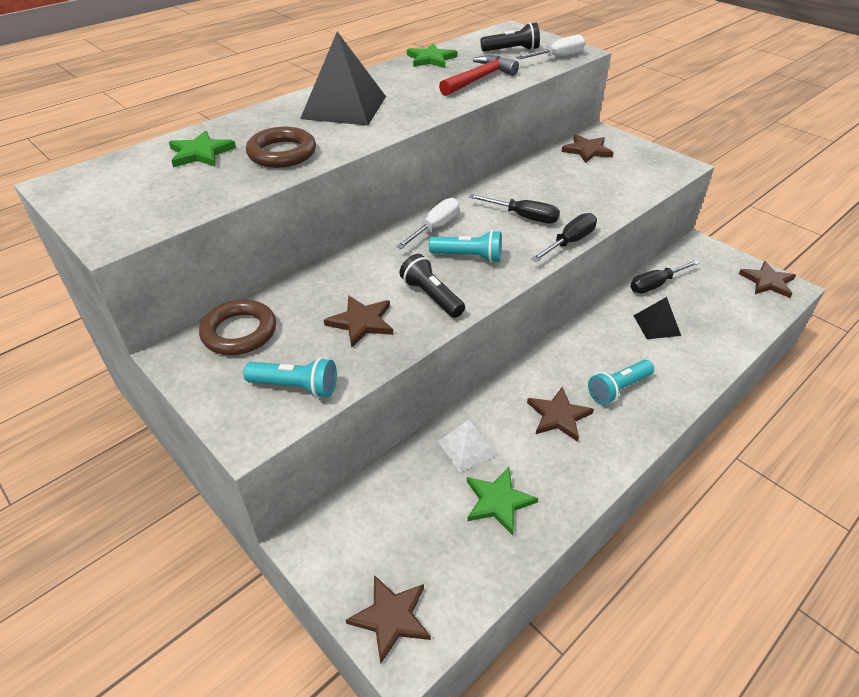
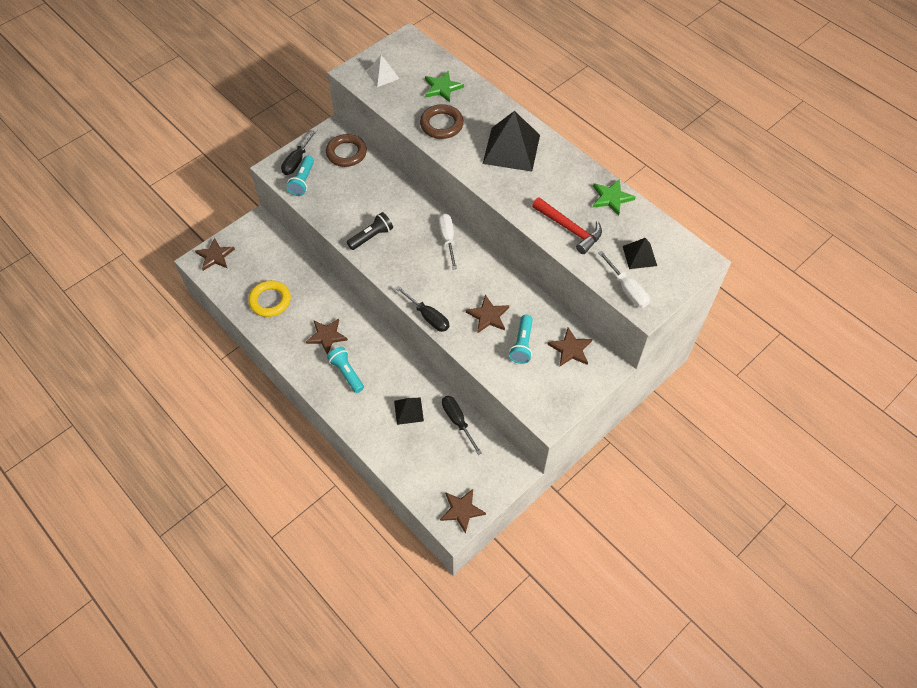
camera: 90 degrees right, 15 degrees up
(361, 322) = (350, 204): brown star -> brown star (488, 316)
(435, 227) = (447, 239): white screwdriver -> white screwdriver turned 135 degrees counterclockwise
(467, 448) = (307, 288): white pyramid -> white pyramid (383, 75)
(468, 257) = (412, 257): turquoise flashlight -> turquoise flashlight (522, 344)
(498, 501) = (270, 300): green star -> yellow ring
(511, 50) = (639, 256): black flashlight -> black pyramid
(524, 217) = (461, 292): black screwdriver -> black screwdriver (297, 161)

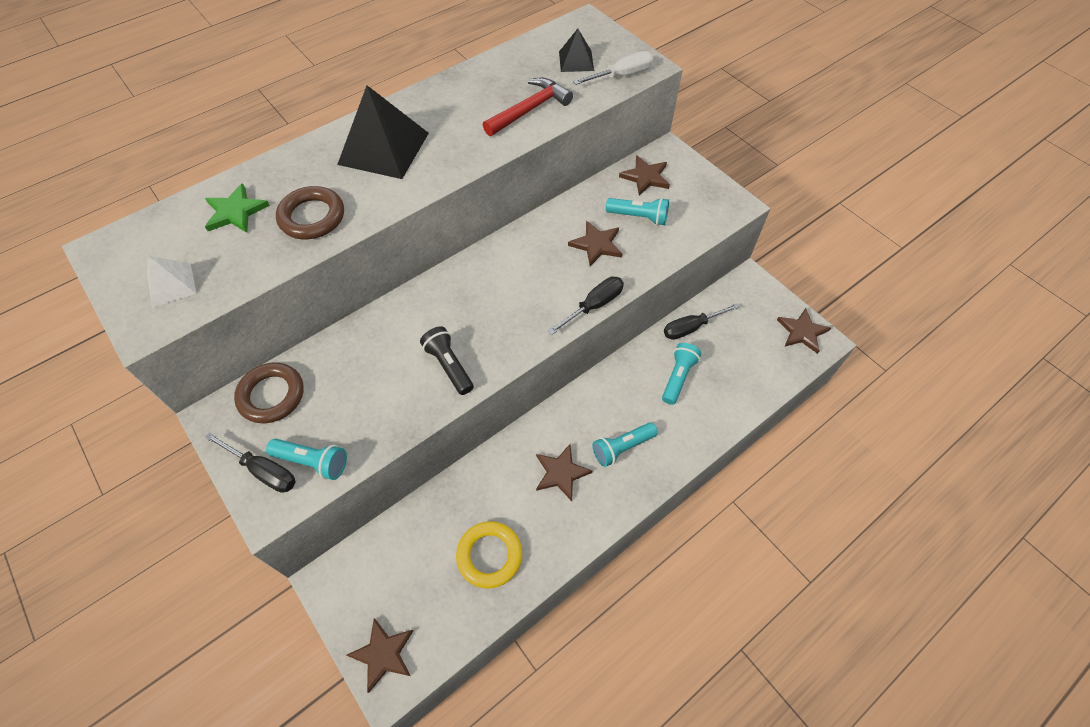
camera: 85 degrees left, 0 degrees up
(408, 411) = (678, 377): black pyramid -> turquoise flashlight
(447, 239) = (470, 277): white screwdriver -> none
(611, 198) = (488, 71): green star -> none

